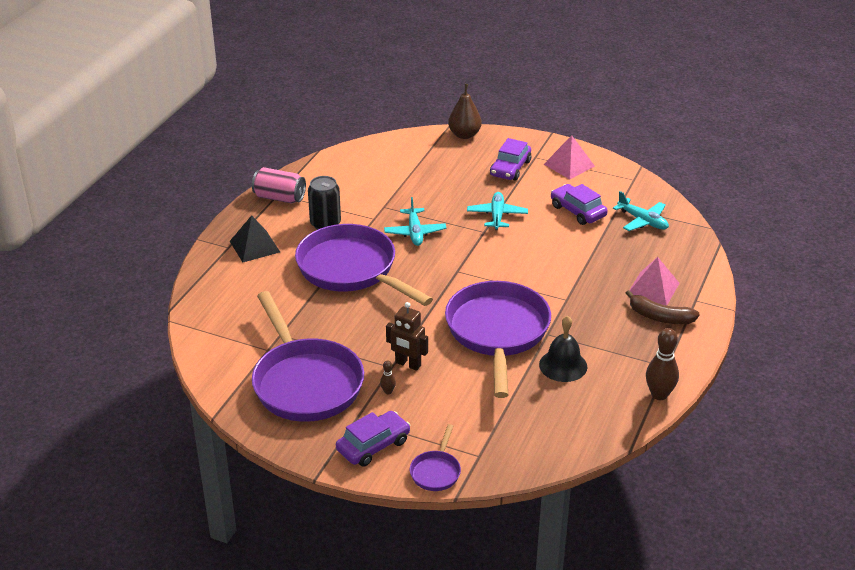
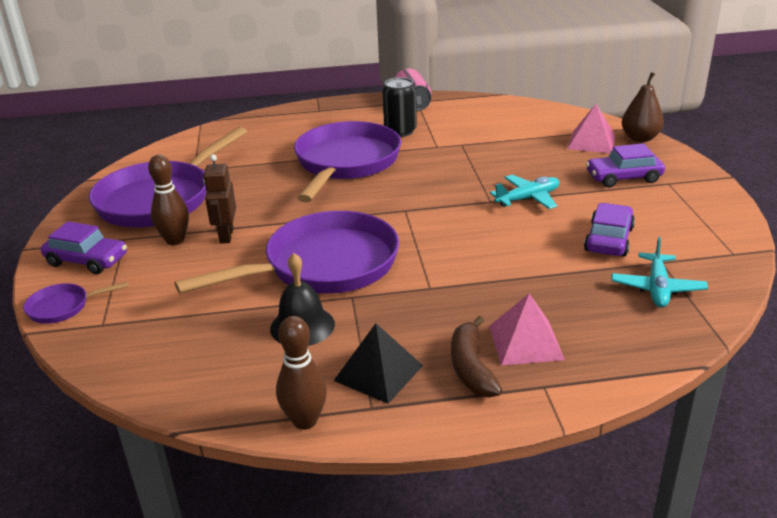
camera: 60 degrees right, 5 degrees down
(254, 246) = (332, 118): black pyramid -> black pyramid (378, 372)
(388, 391) = (175, 240): brown bowling pin -> brown bowling pin, size x2.08
(415, 232) = (440, 170): turquoise plane -> none
(569, 165) = (688, 206): pink pyramid -> pink pyramid (591, 142)

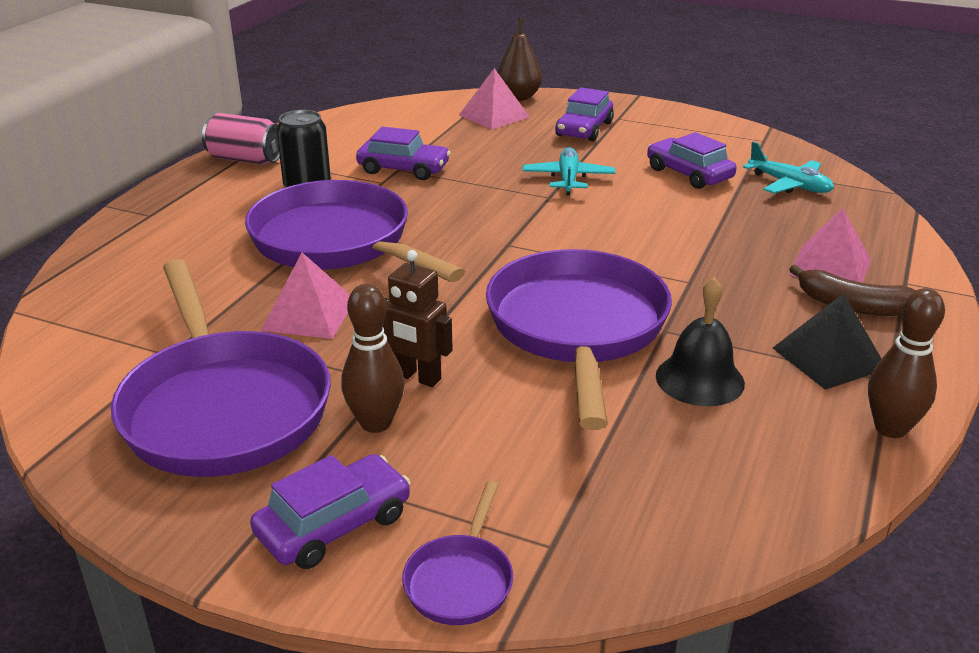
camera: 60 degrees left, 0 degrees up
(261, 185) = (309, 314): none -> pink pyramid
(463, 145) = (403, 169): none -> purple car

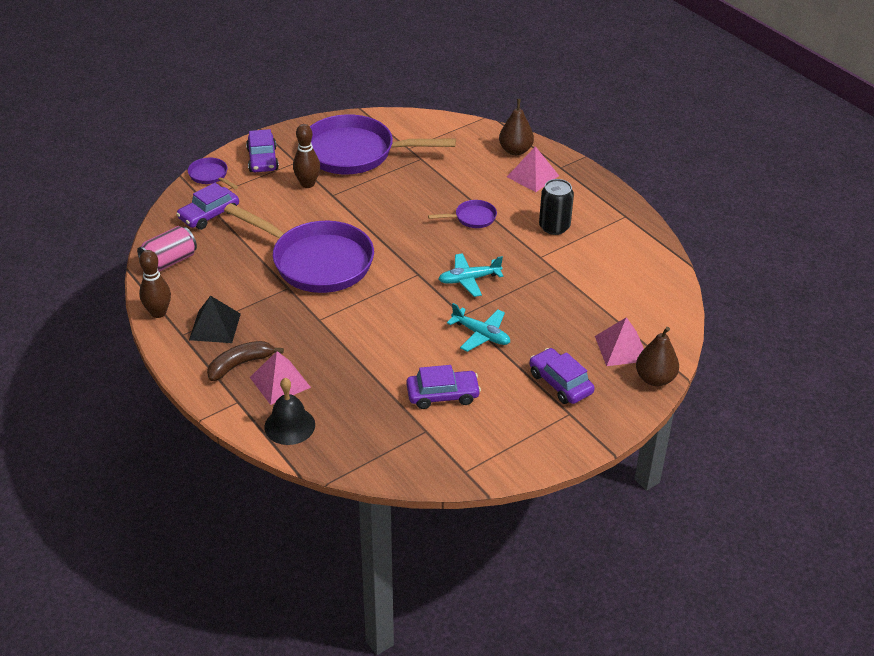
camera: 120 degrees right, 10 degrees up
(120, 257) = (515, 150): none -> brown pear
(246, 159) = (618, 215): pink can -> pink can (169, 261)
(309, 314) = (406, 190): pink pyramid -> pink pyramid (533, 176)
(337, 242) = (472, 218): purple pan -> purple pan, size x0.43
(403, 169) = (553, 271): purple car -> purple car (209, 215)
(417, 377) = (327, 203): brown robot -> none
(699, 379) = (244, 278): black bell -> black bell (289, 425)
(789, 185) = (385, 435): turquoise plane -> turquoise plane (469, 279)

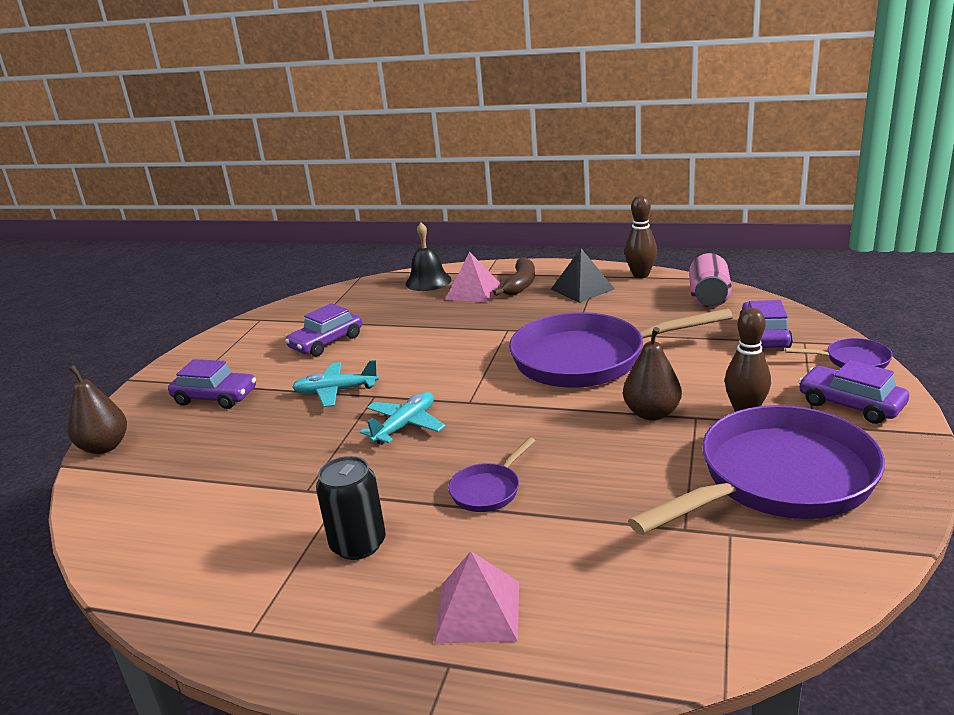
camera: 145 degrees right, 15 degrees down
(515, 150) = (567, 646): brown pear -> brown pear (651, 413)
(621, 348) = (160, 454): pink pyramid -> none

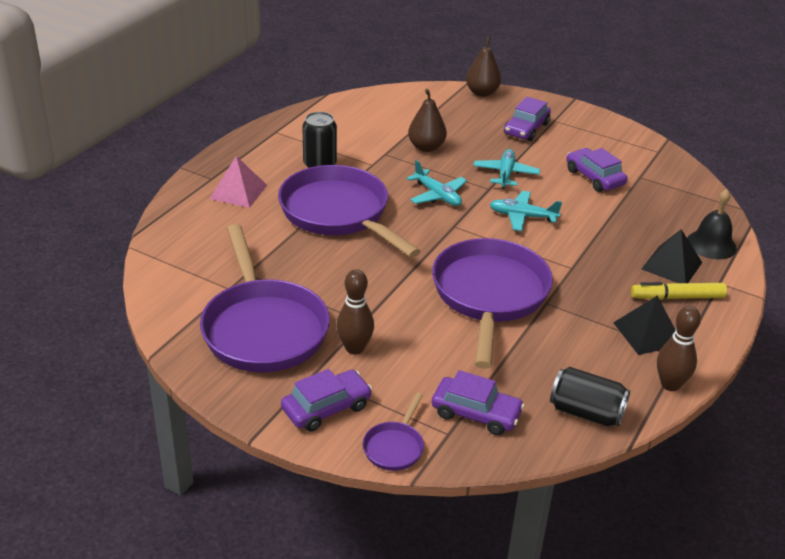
camera: 100 degrees right, 10 degrees up
(427, 367) = (522, 216): none -> turquoise plane
(473, 291) = (671, 265): pink pyramid -> black pyramid
(488, 490) = (338, 213): purple pan -> purple pan, size x2.35
(520, 285) = (677, 297): brown banana -> yellow marker
(651, 413) = (382, 302): brown pear -> brown pear (426, 147)
(709, 297) = (586, 412): pink can -> black can

